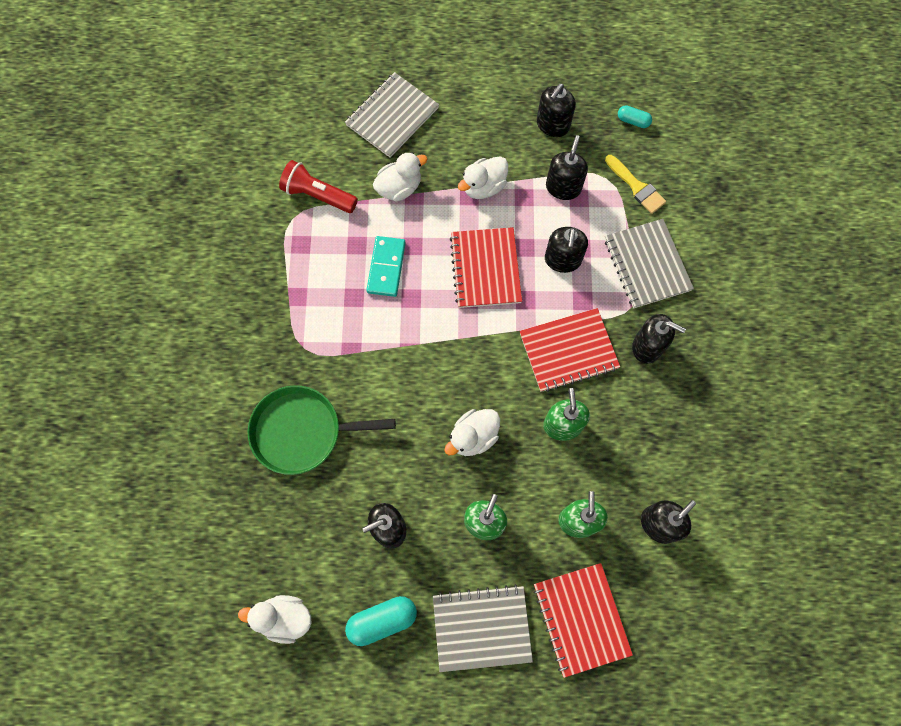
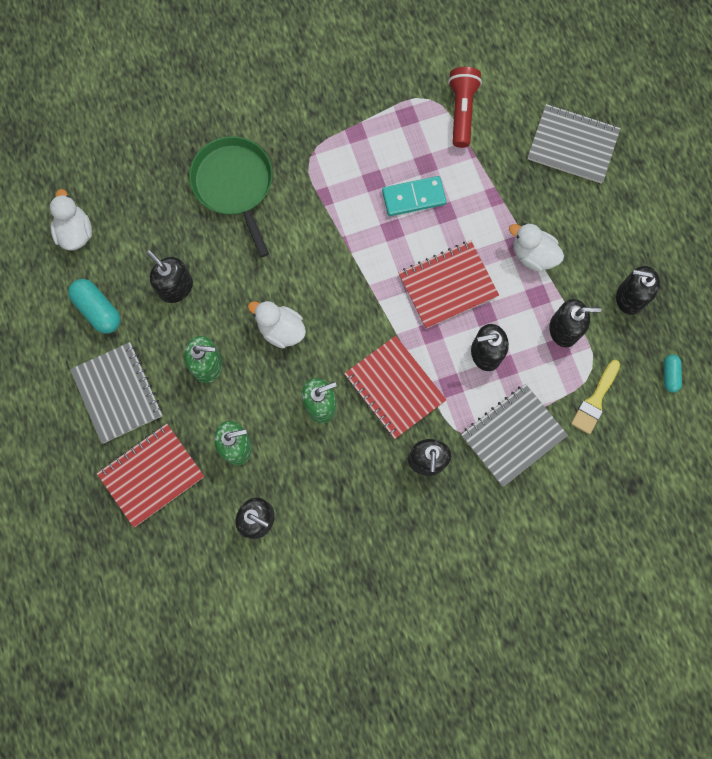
camera: 70 degrees right, 5 degrees up
(399, 188) = (499, 179): white duck -> none

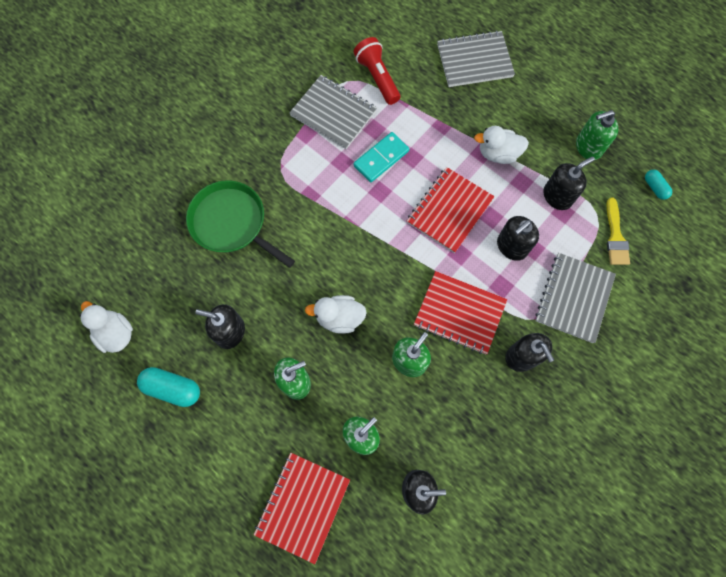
camera: 30 degrees left, 5 degrees down
(118, 393) = (231, 451): grey notebook -> grey notebook (333, 113)
(629, 297) = (588, 147): black soap dispenser -> green soap dispenser

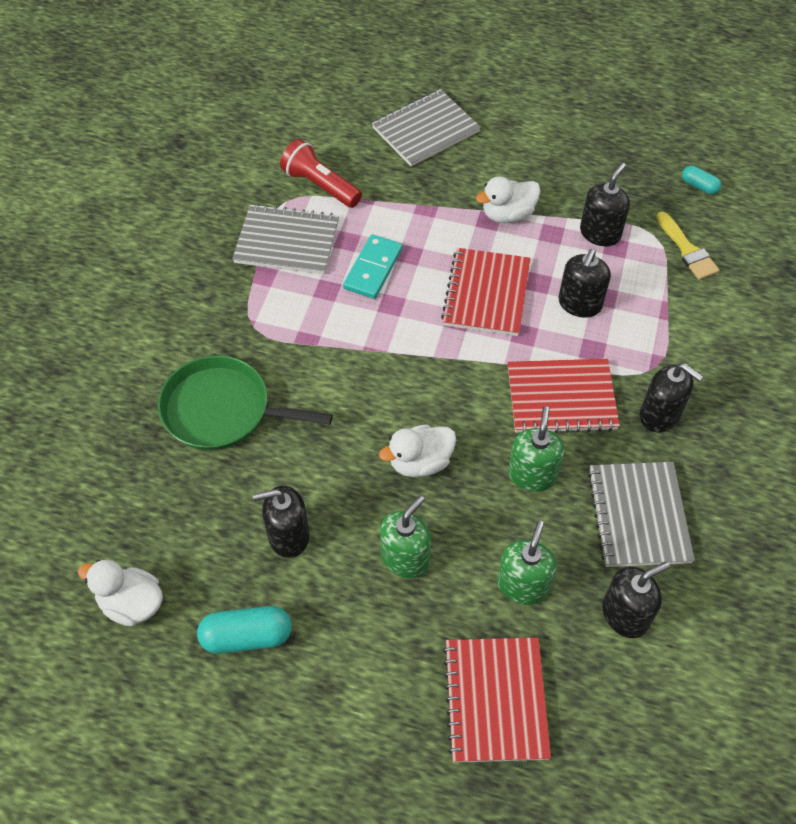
camera: 25 degrees left, 15 degrees down
(573, 298) = (680, 330): grey notebook -> grey notebook (638, 515)
(588, 147) = (604, 172): green soap dispenser -> none

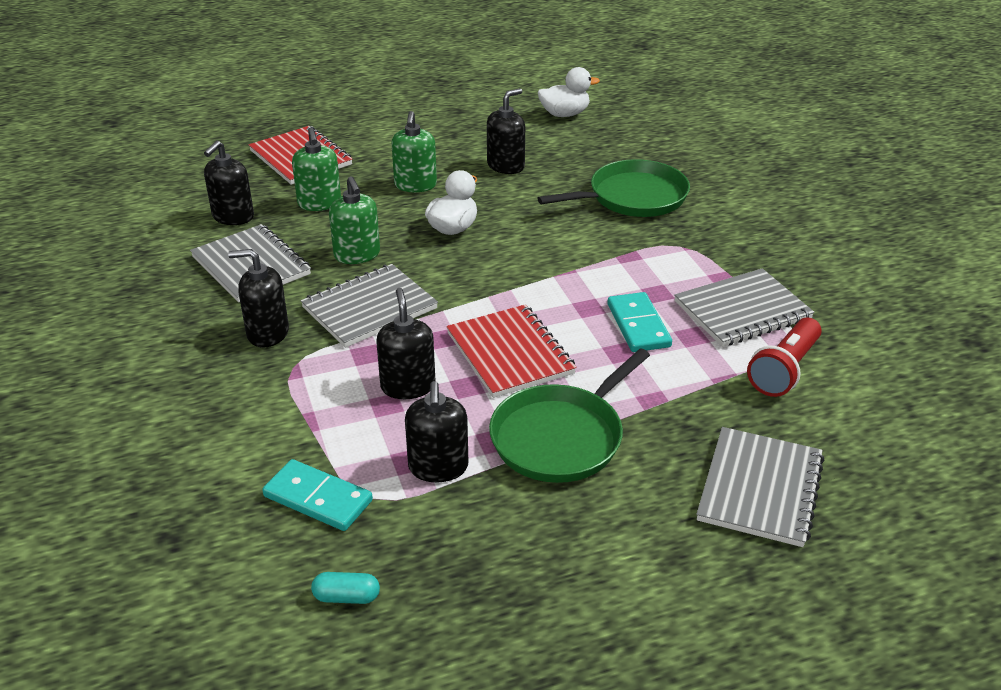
camera: 145 degrees right, 20 degrees down
(247, 636) = (481, 127): turquoise capsule -> none
(320, 185) = (784, 370): red flashlight -> red flashlight turned 120 degrees clockwise
(507, 214) = (561, 437): white duck -> green pan
(561, 398) = (369, 308): red notebook -> grey notebook
(687, 250) = (318, 498): yellow brush -> turquoise domino

